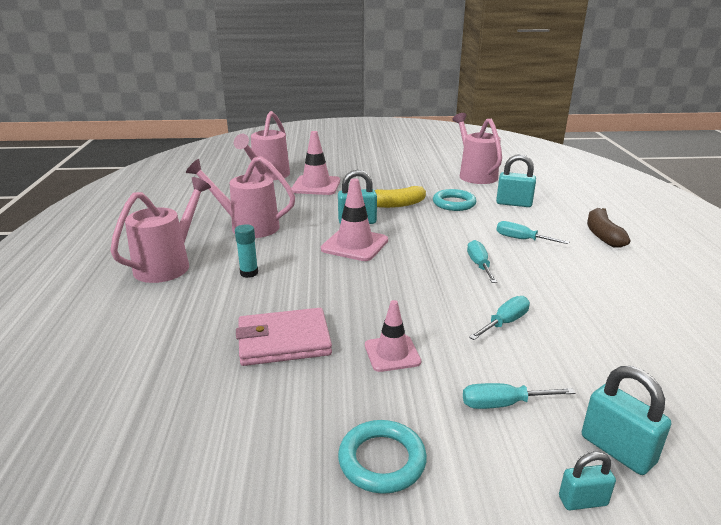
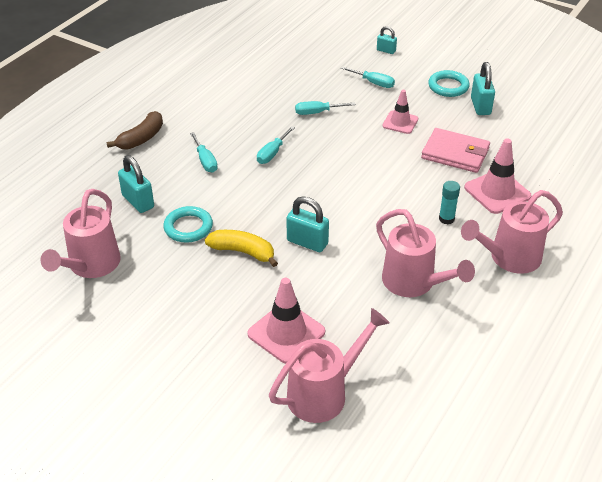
camera: 145 degrees left, 15 degrees up
(354, 245) = (339, 213): pink traffic cone -> pink traffic cone (497, 192)
(617, 450) = (350, 55): turquoise padlock -> turquoise padlock (480, 106)

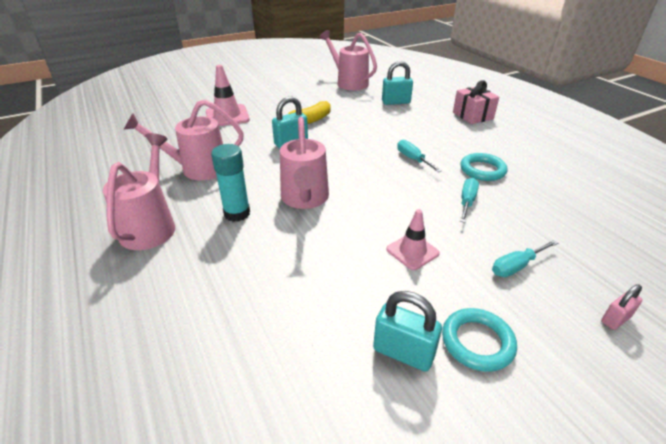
camera: 120 degrees right, 5 degrees down
(141, 138) = (472, 116): brown banana -> pink gift
(188, 227) = (353, 110): turquoise ring -> turquoise ring (482, 170)
(205, 161) = (424, 131): turquoise screwdriver -> none
(324, 393) = (173, 114): pink watering can -> pink watering can (305, 199)
(386, 50) = (615, 319): turquoise padlock -> pink padlock
(446, 219) = (237, 213): turquoise glue stick -> turquoise glue stick, size x1.54
(455, 153) = (321, 268): pink wallet -> none
(497, 192) = (230, 266): pink traffic cone -> none

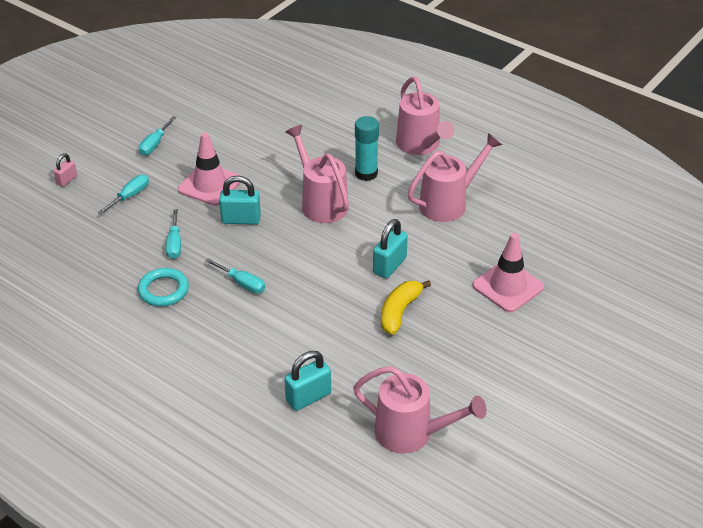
camera: 155 degrees right, 5 degrees up
(403, 352) = (196, 128): turquoise padlock -> turquoise padlock (241, 219)
(412, 251) = (210, 185): pink traffic cone -> pink traffic cone, size x1.54
(472, 116) = (187, 398): pink gift -> none
(477, 342) = (155, 144): turquoise ring -> turquoise screwdriver

